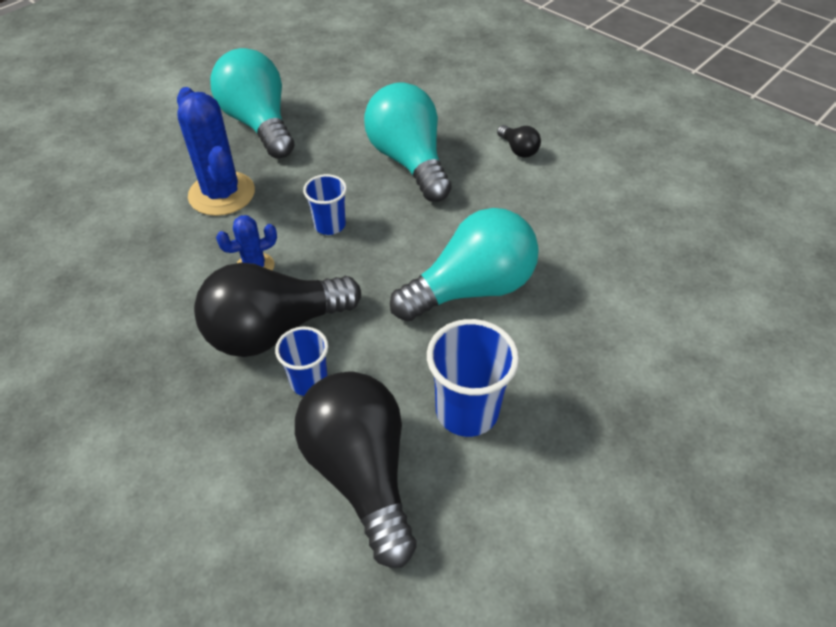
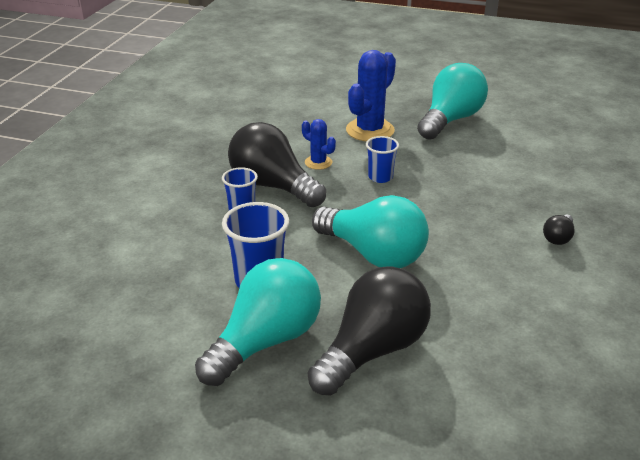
camera: 65 degrees right, 15 degrees down
(361, 472) = (186, 251): black light bulb -> black light bulb (372, 350)
(409, 161) = (481, 189): turquoise light bulb -> turquoise light bulb (265, 341)

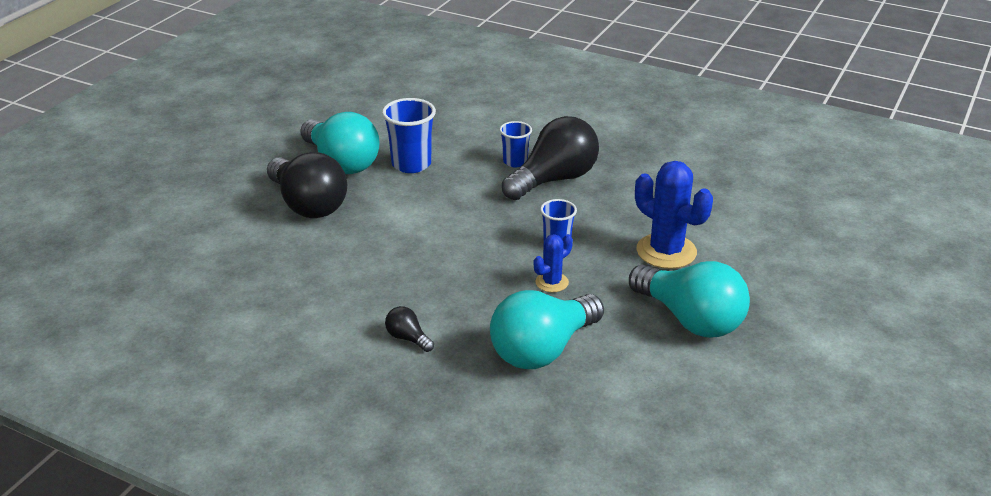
camera: 100 degrees right, 0 degrees up
(318, 162) = (595, 209): blue cactus -> blue cactus (552, 282)
(373, 254) = (425, 221): turquoise light bulb -> turquoise light bulb (543, 350)

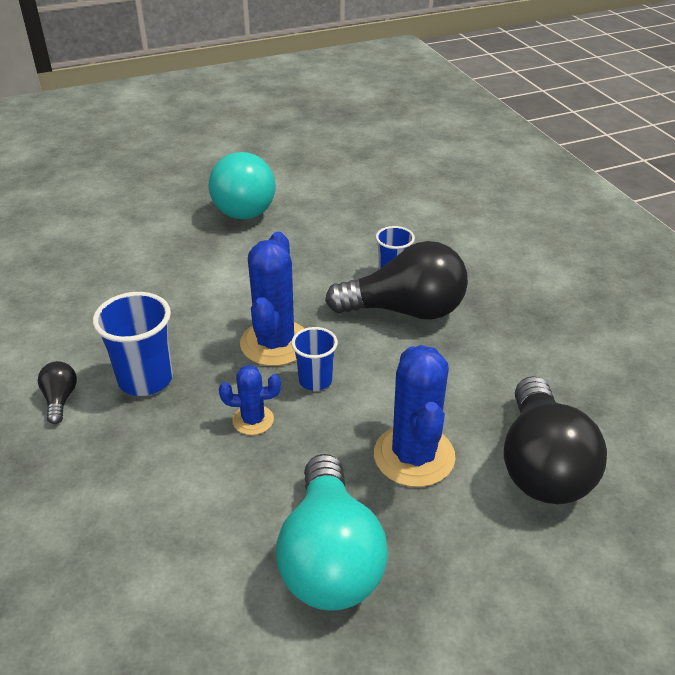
camera: 40 degrees right, 5 degrees up
(308, 205) = (169, 230): black light bulb -> black light bulb (542, 465)
(411, 164) = (298, 232): blue cup -> blue cup (145, 379)
(500, 236) = (275, 343): none -> blue cactus
(543, 350) = (143, 490): turquoise light bulb -> none

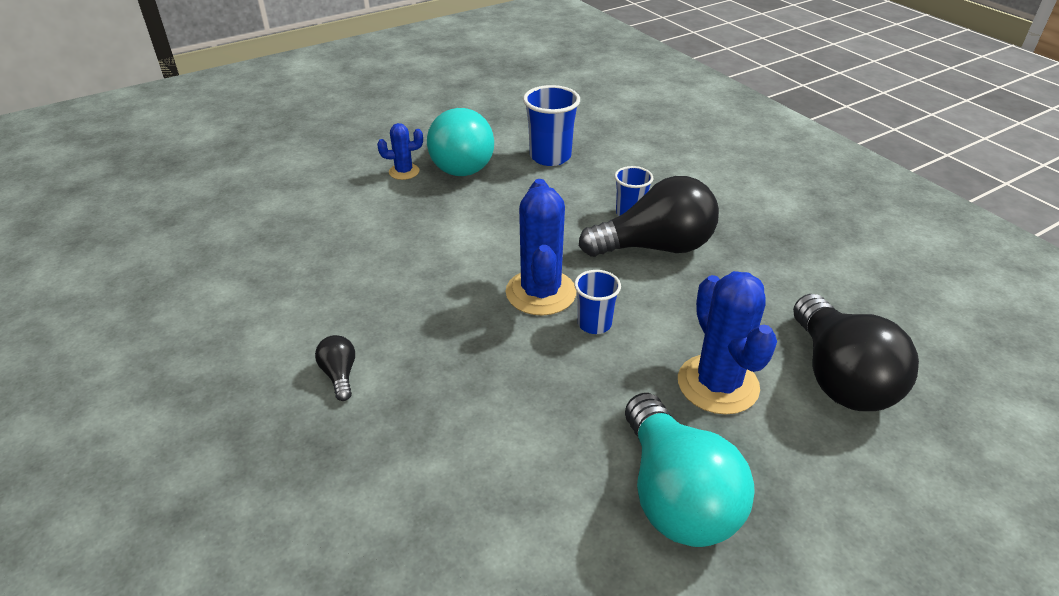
camera: 10 degrees left, 0 degrees up
(145, 379) = (422, 344): blue cup -> blue cup (550, 157)
(253, 420) = (547, 370): blue cactus -> blue cactus (404, 172)

